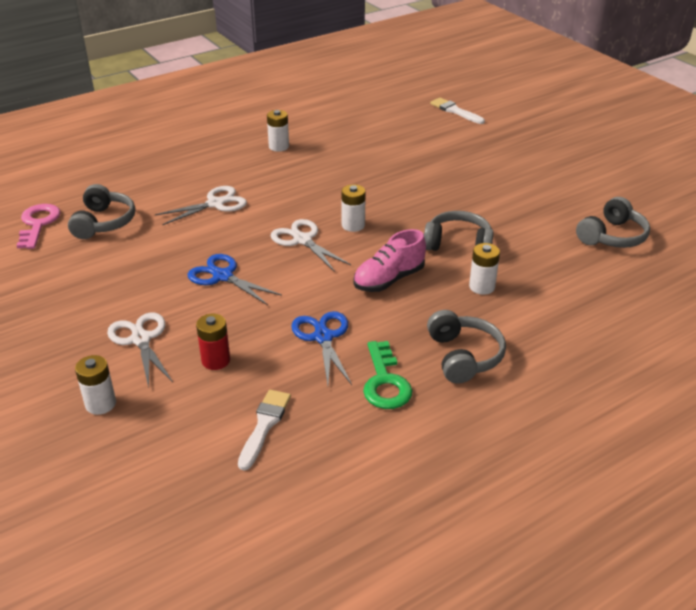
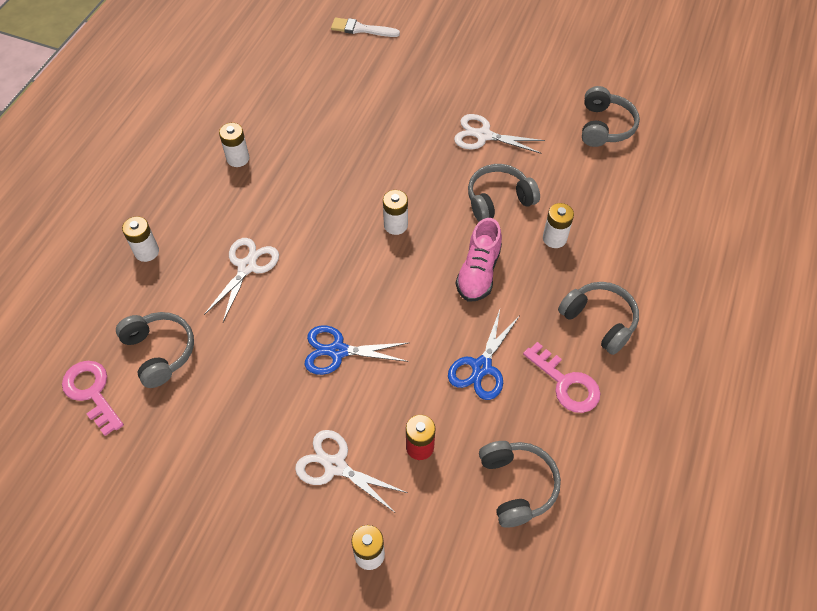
camera: 35 degrees left, 20 degrees up
(159, 170) = (147, 252): none -> white battery
(264, 425) = (517, 485): white brush -> grey headphones
(302, 240) = (368, 267): white scissors -> white scissors (483, 135)
(323, 337) = (481, 367): blue scissors -> blue scissors turned 105 degrees counterclockwise
(385, 382) = (566, 383): green key -> pink key

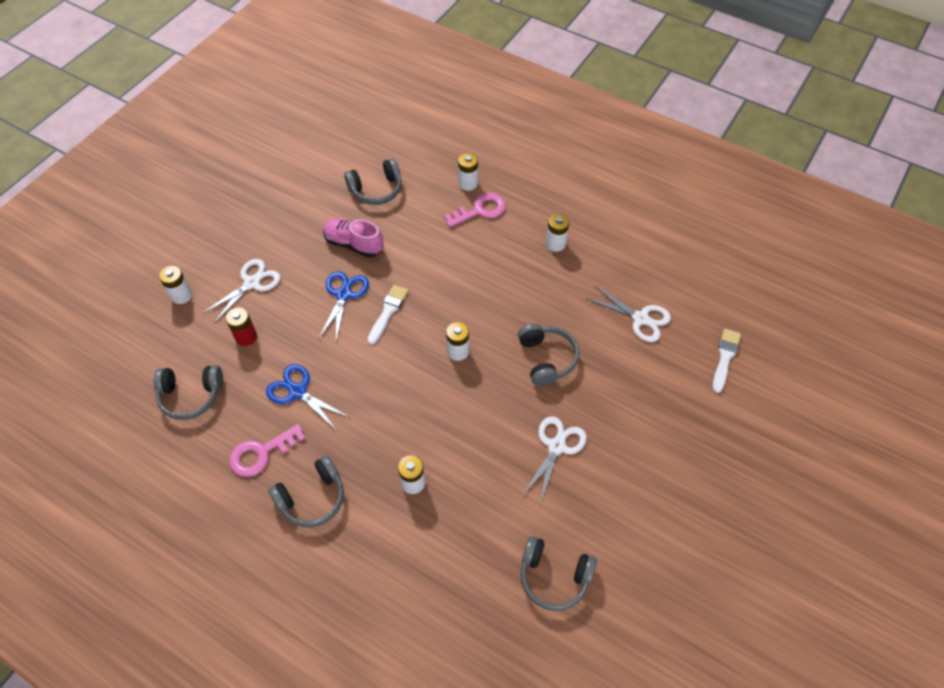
camera: 100 degrees right, 0 degrees up
(92, 392) = (356, 155): pink key -> pink key (480, 210)
(247, 267) = (439, 243): white scissors -> white scissors (640, 318)
(355, 299) = (388, 312): none -> white brush
(478, 272) = (391, 408): pink shoe -> pink shoe (354, 244)
(498, 200) = (470, 443): grey headphones -> grey headphones (547, 359)

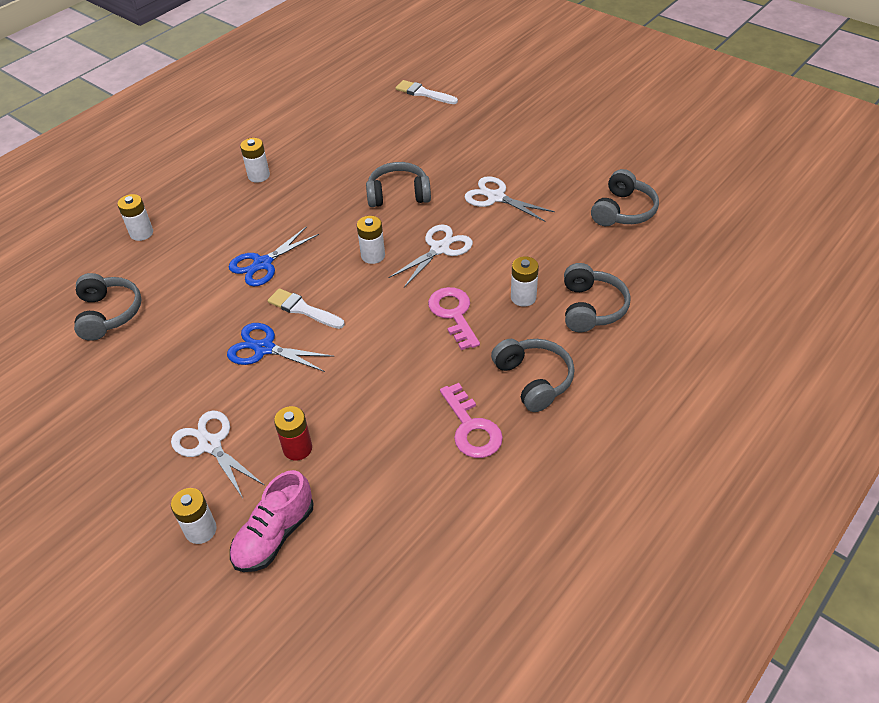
camera: 80 degrees left, 10 degrees down
(191, 396) = (375, 507): grey headphones -> grey headphones (591, 308)
(297, 391) = (393, 393): blue scissors -> blue scissors (263, 264)
(354, 244) = (188, 338): pink shoe -> pink shoe (274, 535)
(480, 210) = (187, 226): pink key -> pink key (453, 314)
(640, 318) = (369, 133): white scissors -> white scissors (440, 249)

